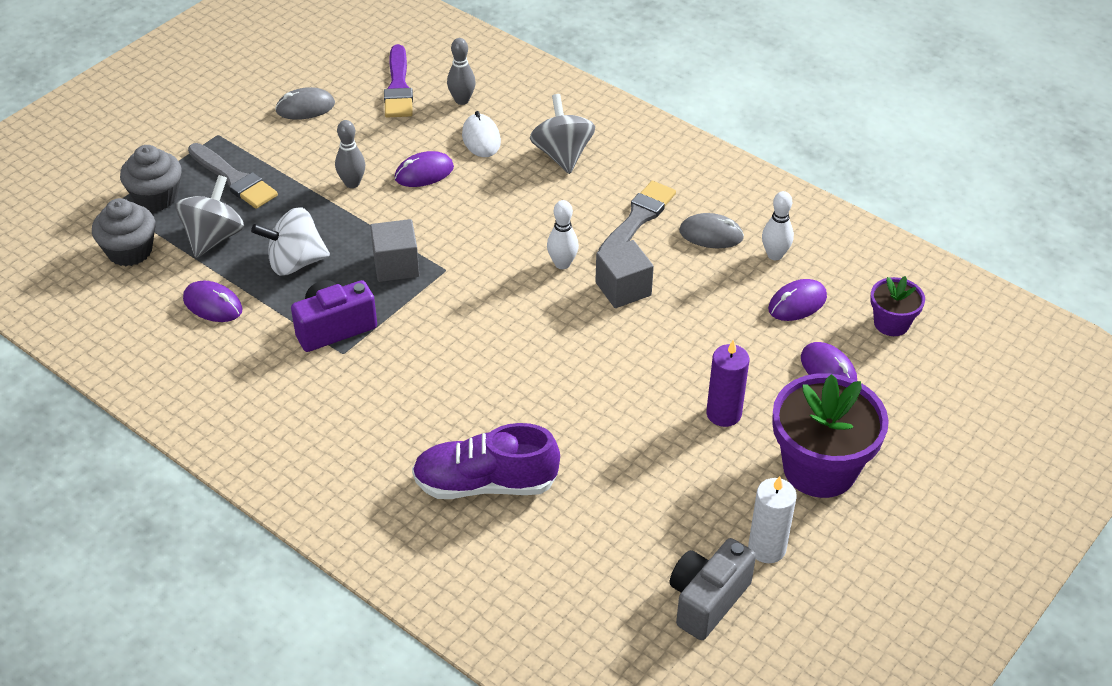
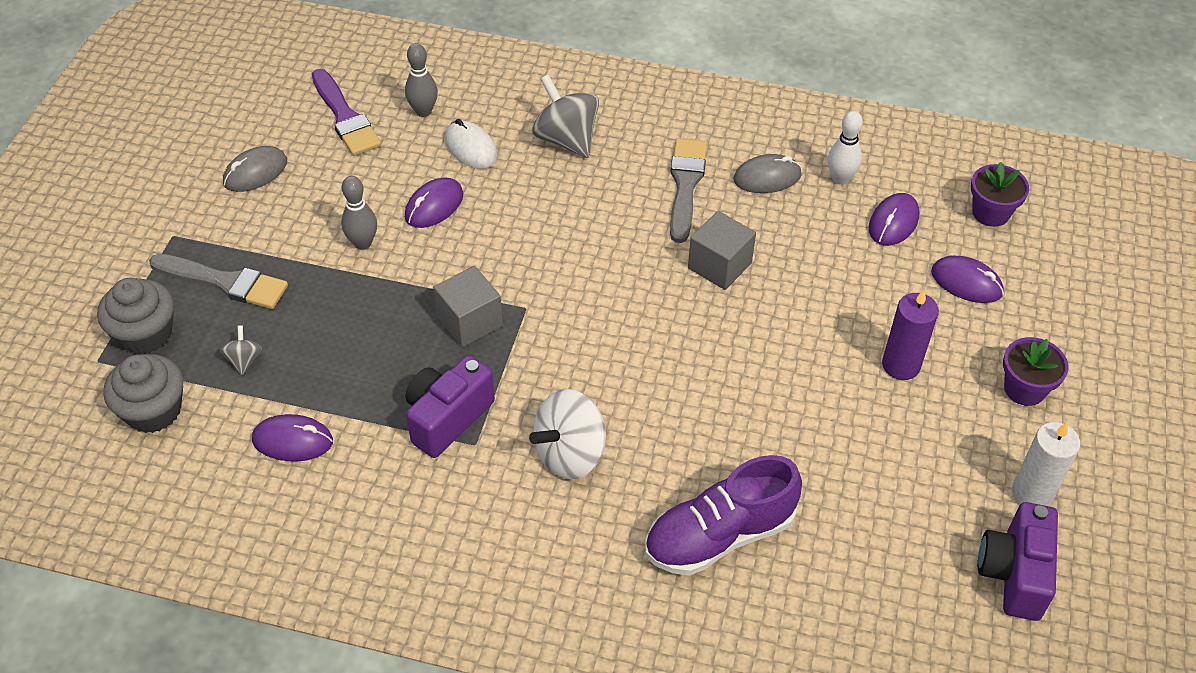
camera: 25 degrees left, 5 degrees up
(213, 237) = (244, 360): grey spinning top -> grey spinning top, size x0.48
(295, 262) = (356, 357): white spinning top -> white spinning top (570, 454)
(562, 264) = (642, 259): white bowling pin -> none
(707, 600) = (1014, 574): grey camera -> purple camera
(819, 468) = (1024, 389): purple flower pot -> purple flower pot, size x0.52

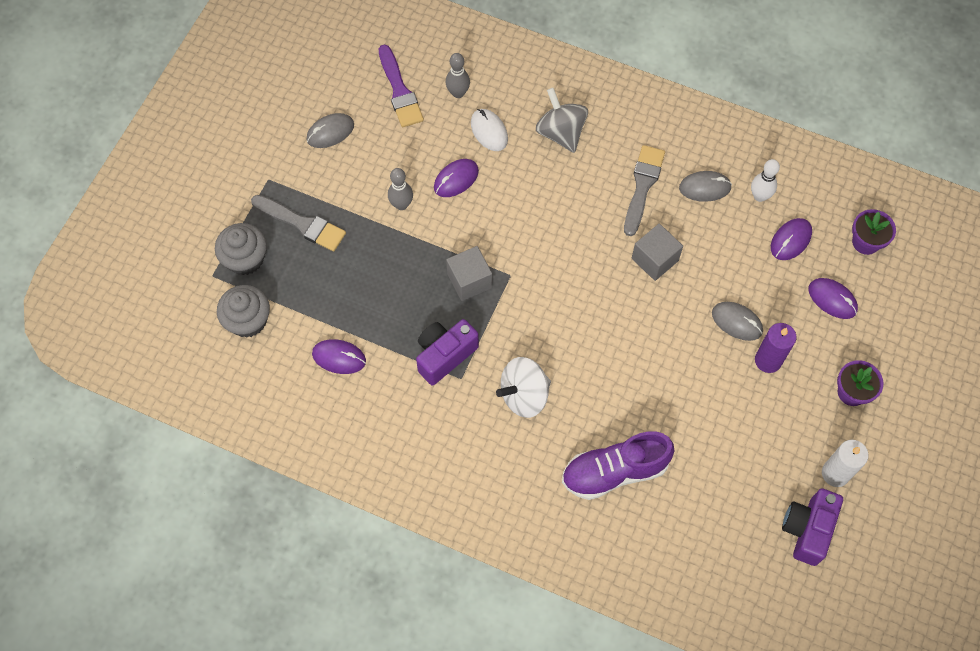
camera: 10 degrees right, 15 degrees up
(244, 360) = (311, 289): grey spinning top -> none
(847, 325) = (737, 322): none -> grey mouse

